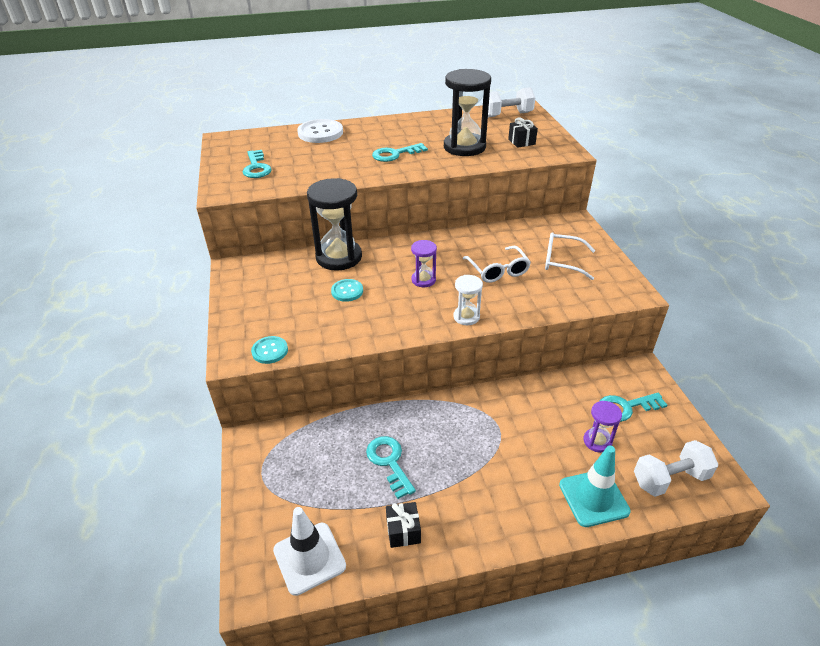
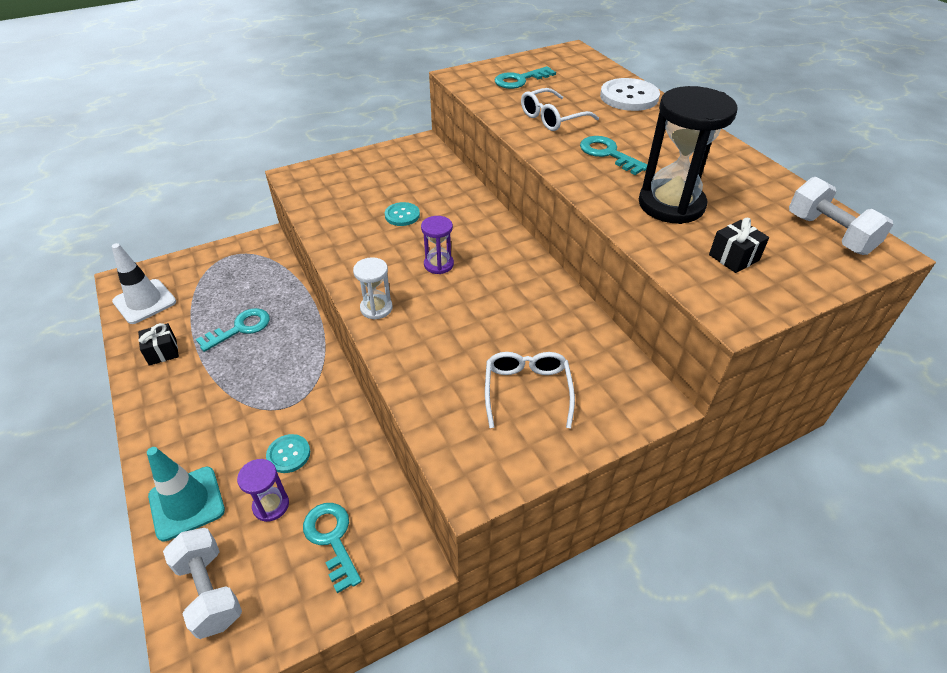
camera: 75 degrees right, 5 degrees up
(270, 351) = (303, 191): turquoise button -> turquoise button (288, 454)
(339, 257) = (461, 198): black hourglass -> none
(498, 270) = (480, 325): white glasses -> white glasses (552, 118)

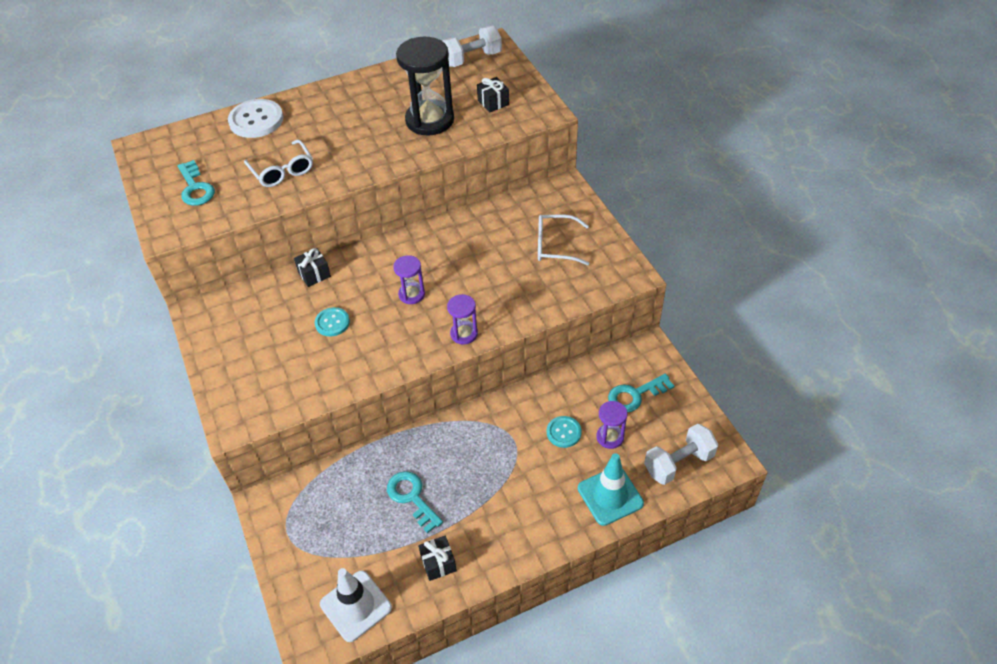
camera: 85 degrees left, 5 degrees up
(376, 308) = (464, 334): white hourglass -> purple hourglass
(468, 198) = (314, 274): none -> black gift
(608, 154) = (352, 143): turquoise key -> none

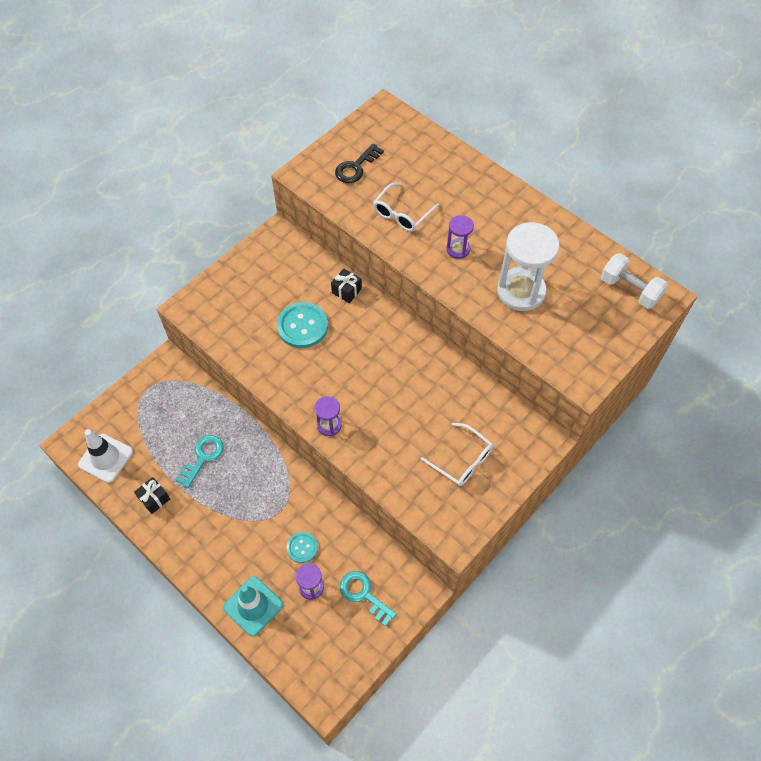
camera: 65 degrees right, 10 degrees up
(195, 188) = (356, 167): turquoise key -> black key
(256, 120) = (453, 167): white button -> none
(332, 323) = (302, 326): turquoise button -> turquoise button, size x1.73
(411, 294) = (355, 369): purple hourglass -> purple hourglass (458, 249)
(429, 120) = (521, 291): black hourglass -> white hourglass
(493, 102) = (574, 332): black gift -> none
(555, 245) = (462, 460): white glasses -> white glasses turned 150 degrees clockwise
(679, 463) = (305, 654): white dumbbell -> none

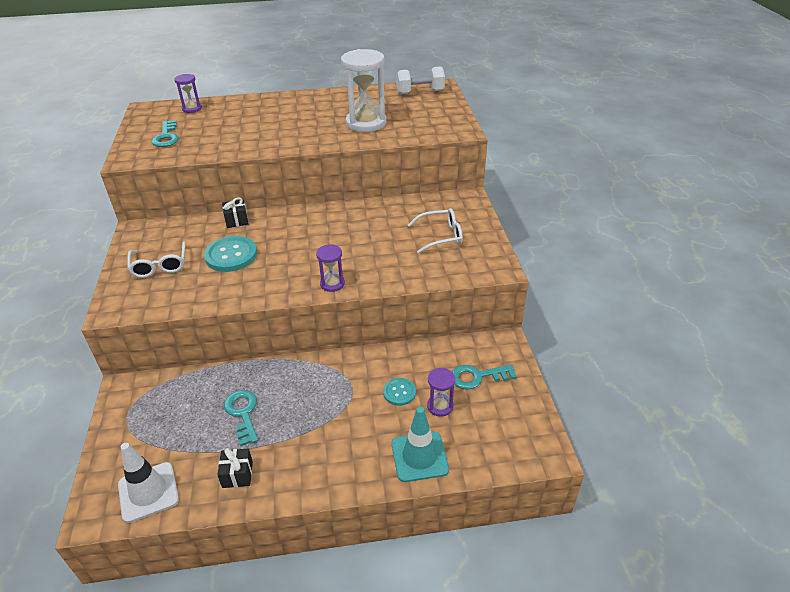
camera: 50 degrees left, 20 degrees down
(356, 167) = (166, 137): black key -> turquoise key
(402, 214) = (235, 136): white glasses -> white glasses (159, 266)
(458, 249) = (299, 129): purple hourglass -> purple hourglass (192, 108)

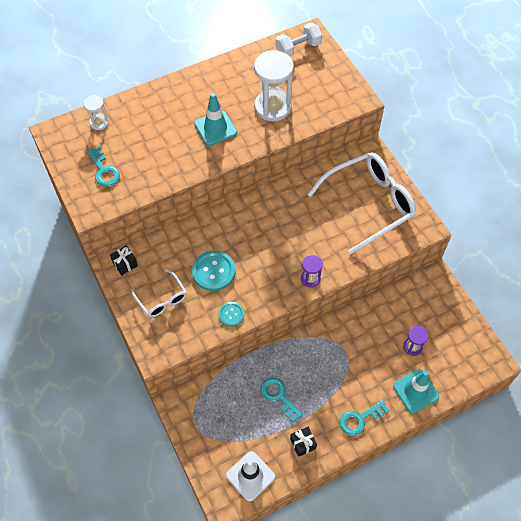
camera: 20 degrees left, 20 degrees up
(192, 108) = (99, 123): purple hourglass -> white hourglass
(237, 220) = (194, 231): black gift -> black gift (125, 264)
(297, 127) = (215, 128): none -> turquoise traffic cone
(399, 392) = (380, 344): turquoise button -> turquoise button (231, 314)
(441, 236) = (369, 204): white glasses -> white glasses, size x2.01
(477, 377) = (428, 314): turquoise key -> turquoise key (360, 419)

